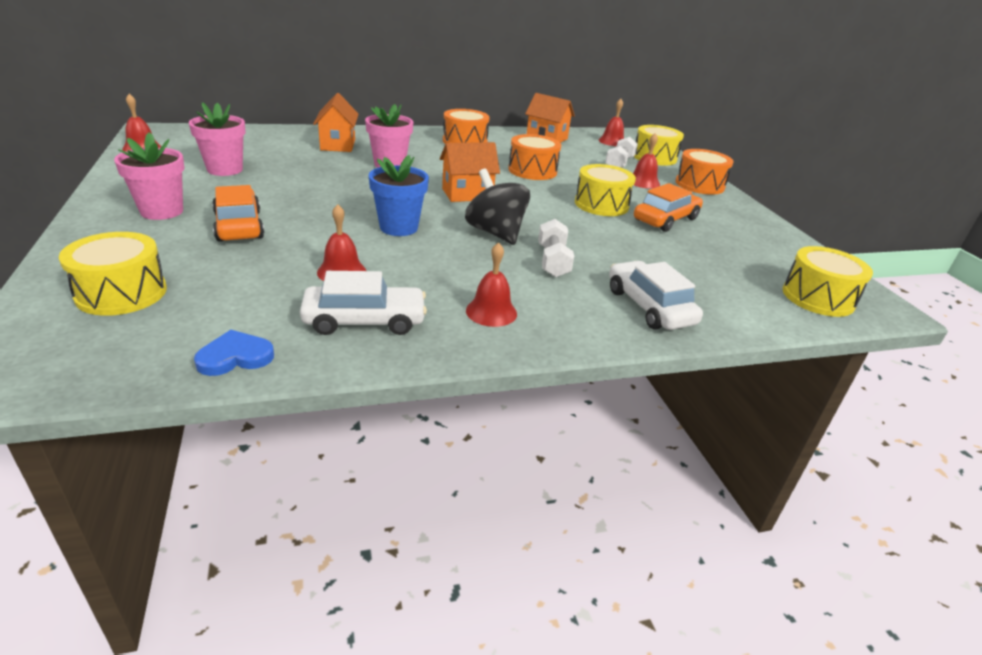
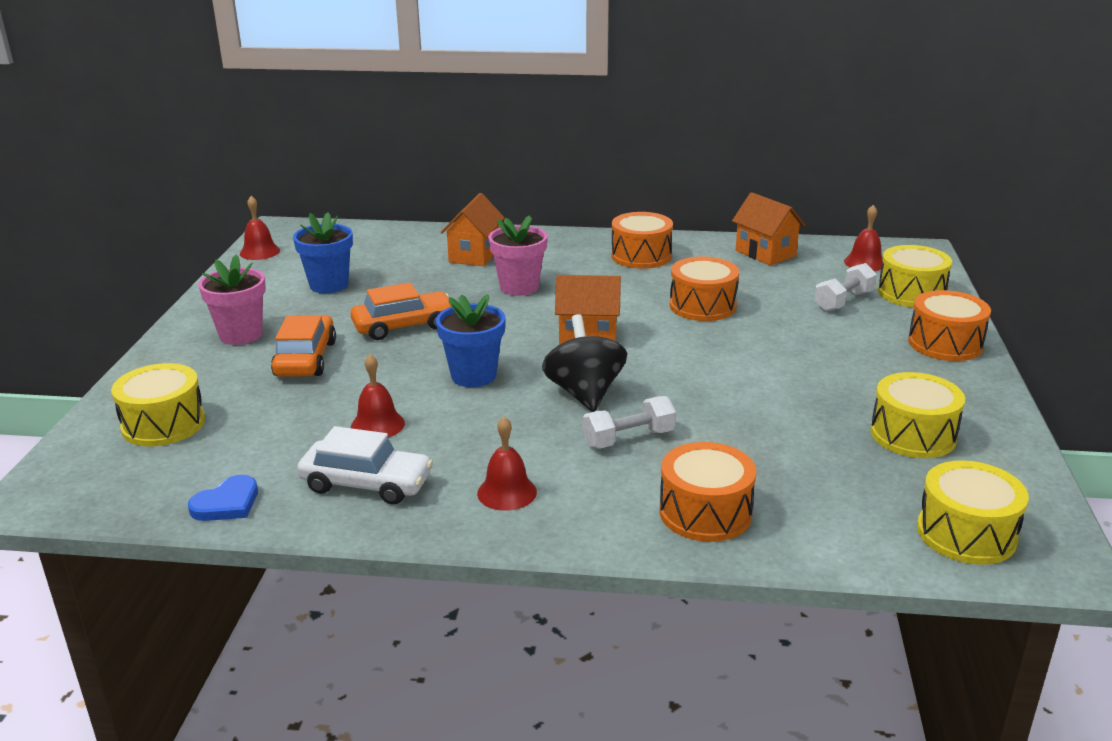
camera: 25 degrees right, 5 degrees down
(225, 169) = (329, 285): pink flower pot -> blue flower pot
(235, 357) = (227, 503): blue heart -> blue heart turned 135 degrees clockwise
(553, 261) = (628, 439): white dumbbell -> white dumbbell turned 45 degrees clockwise
(601, 204) = (760, 365): yellow drum -> yellow drum (913, 435)
(643, 182) = (856, 333): red bell -> none
(649, 307) = (705, 512): white car -> orange drum
(665, 219) = (838, 395): orange car -> orange car (404, 326)

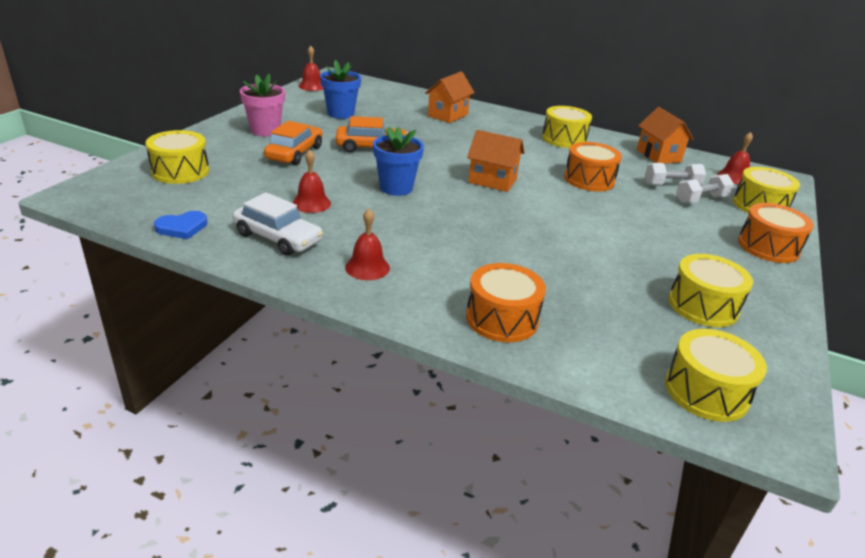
camera: 15 degrees right, 5 degrees up
(519, 287) = (465, 140): pink flower pot -> none
(584, 393) = (465, 216): black spinning top -> none
(628, 439) = (477, 254): white dumbbell -> white dumbbell (671, 185)
(641, 256) = (564, 139): orange drum -> yellow drum

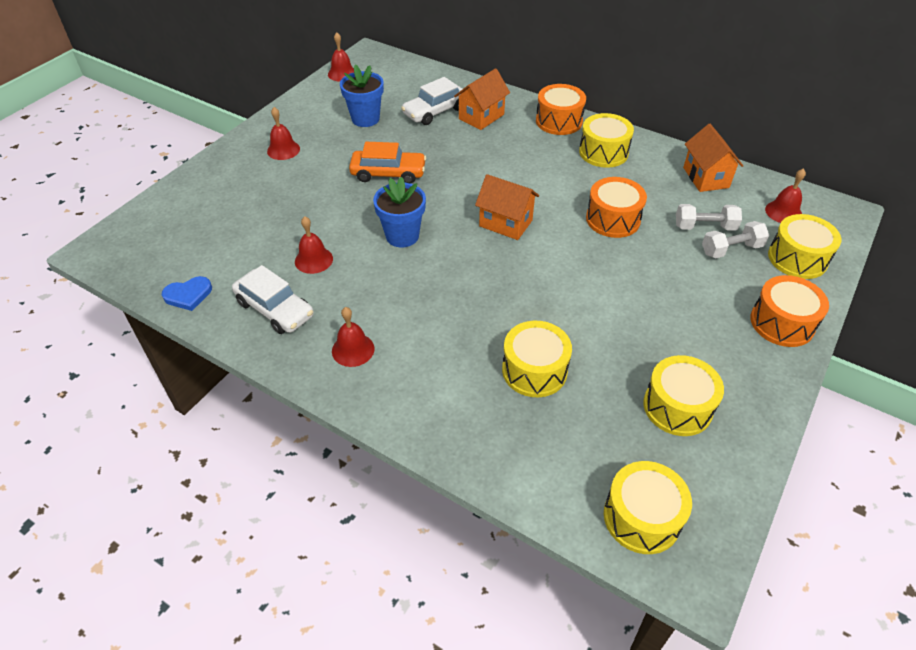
camera: 10 degrees right, 15 degrees up
(180, 171) = (194, 215): yellow drum -> yellow drum (534, 370)
(265, 130) = (283, 150): pink flower pot -> red bell
(294, 153) = (308, 185): orange car -> none
(404, 111) = (435, 111): none -> white car
(502, 318) = (468, 419): orange drum -> orange drum (559, 121)

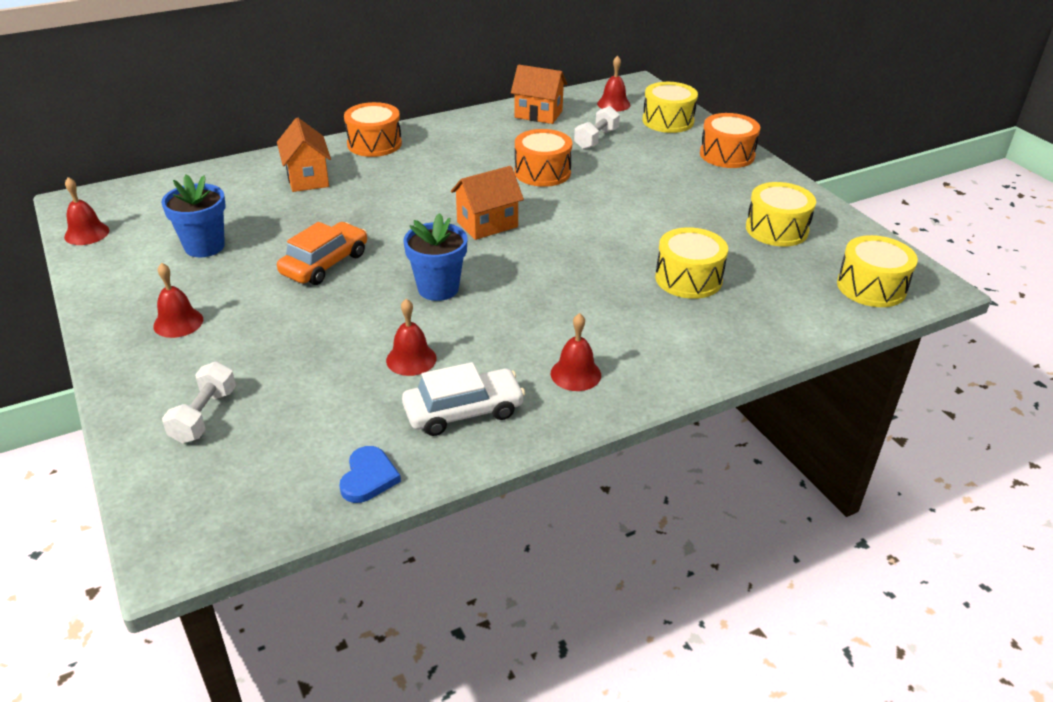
camera: 60 degrees left, 10 degrees down
(435, 111) = (258, 200): white car -> none
(603, 152) = (449, 141): yellow drum -> none
(731, 249) = (632, 140): white dumbbell -> white dumbbell (204, 416)

